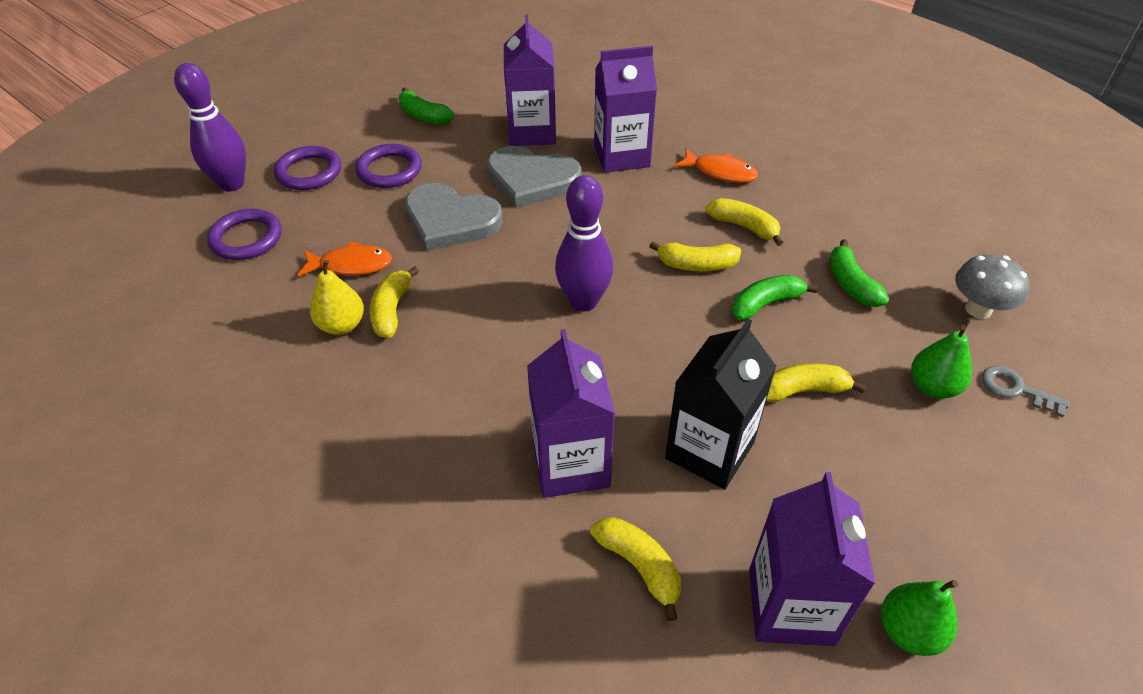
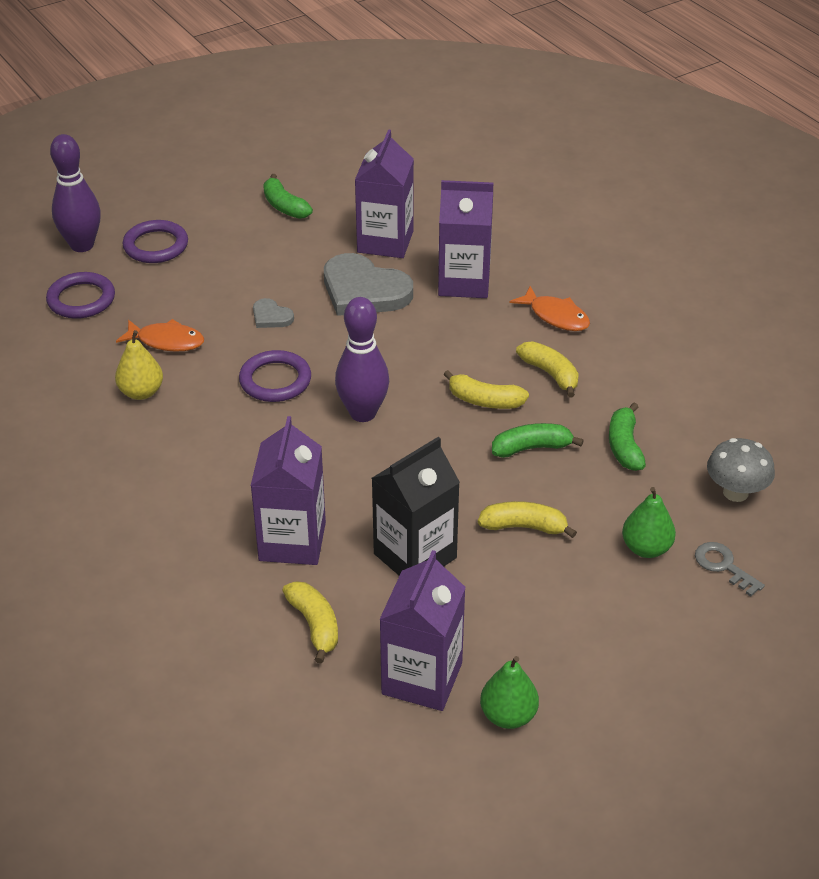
camera: 15 degrees right, 5 degrees down
(389, 170) = (231, 257): purple ring -> purple ring (275, 380)
(392, 310) = (189, 388): yellow banana -> none
(450, 220) = (271, 316): grey heart -> grey heart, size x0.46

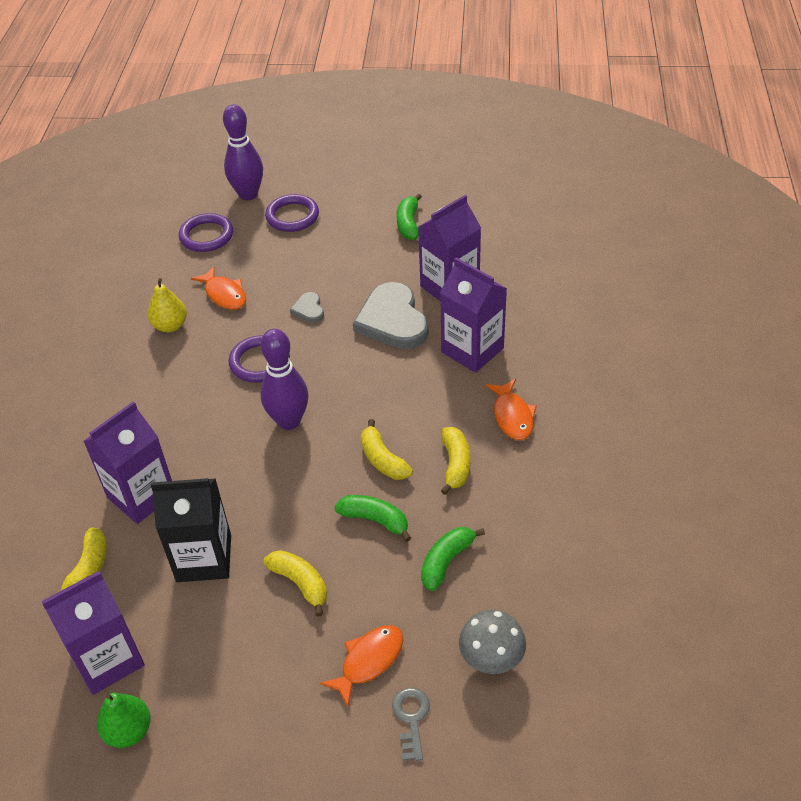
camera: 40 degrees right, 5 degrees up
(646, 548) = (368, 661): green pear -> orange fish

